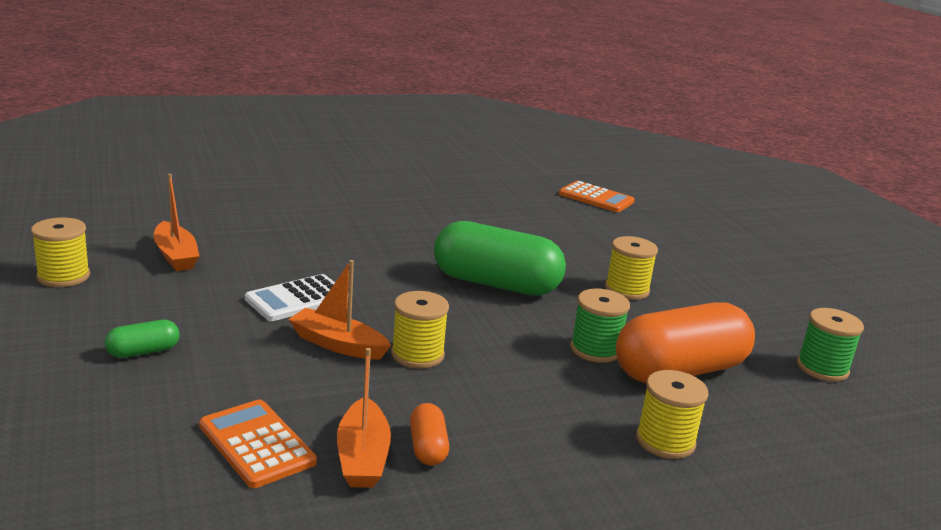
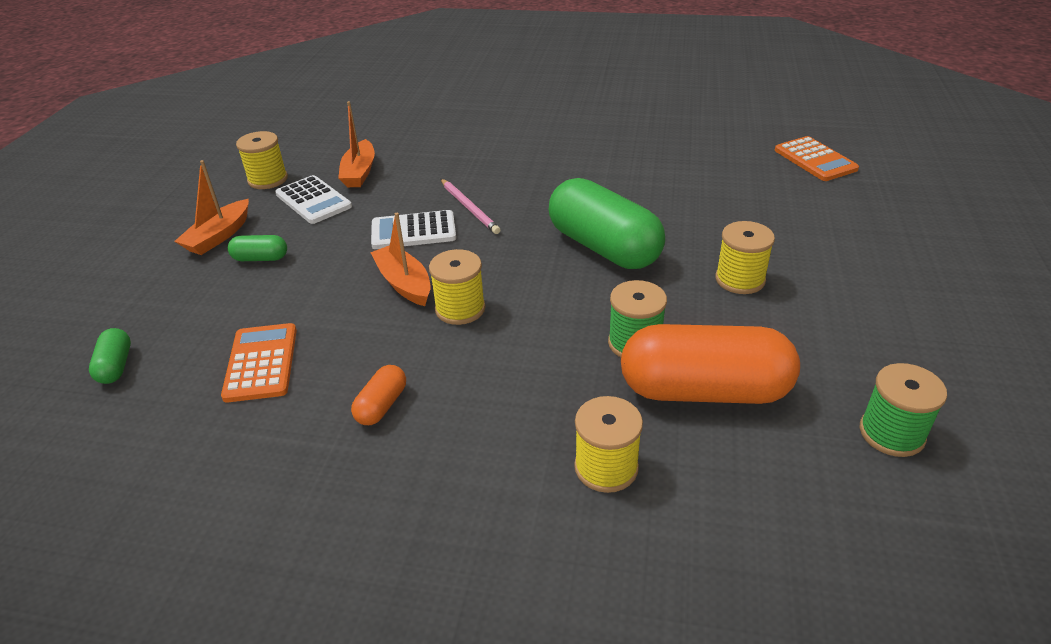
camera: 35 degrees right, 15 degrees up
(69, 491) = (116, 366): none -> green capsule
(148, 288) = (313, 200): none -> white calculator
(335, 271) = (469, 208): none -> pink pencil
(362, 457) = (324, 398): orange boat -> orange boat (219, 236)

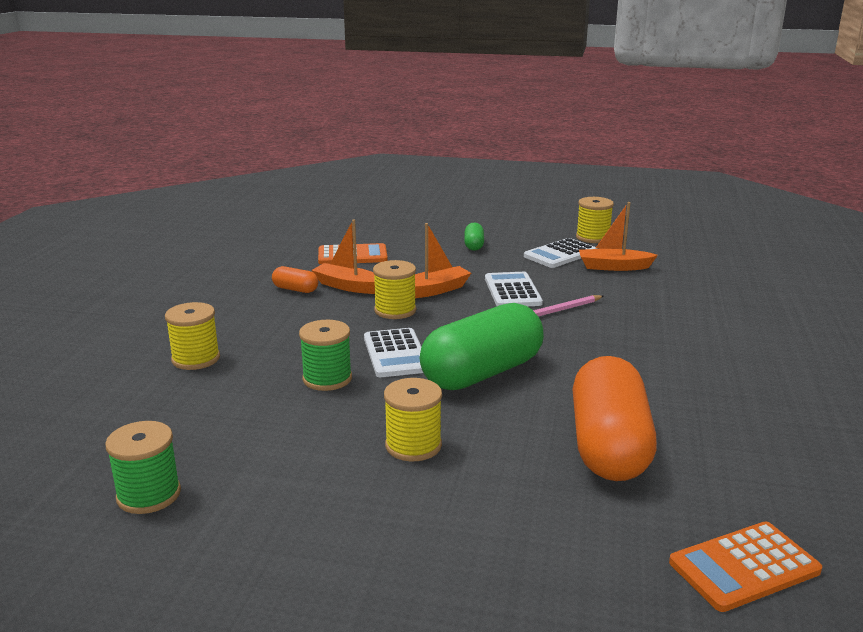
camera: 90 degrees right, 15 degrees down
(116, 366) = (363, 223): green capsule -> none
(219, 236) = (504, 231): orange boat -> orange boat (349, 286)
(571, 301) = (395, 354): none -> white calculator
(704, 390) = (253, 405): orange capsule -> orange capsule (609, 446)

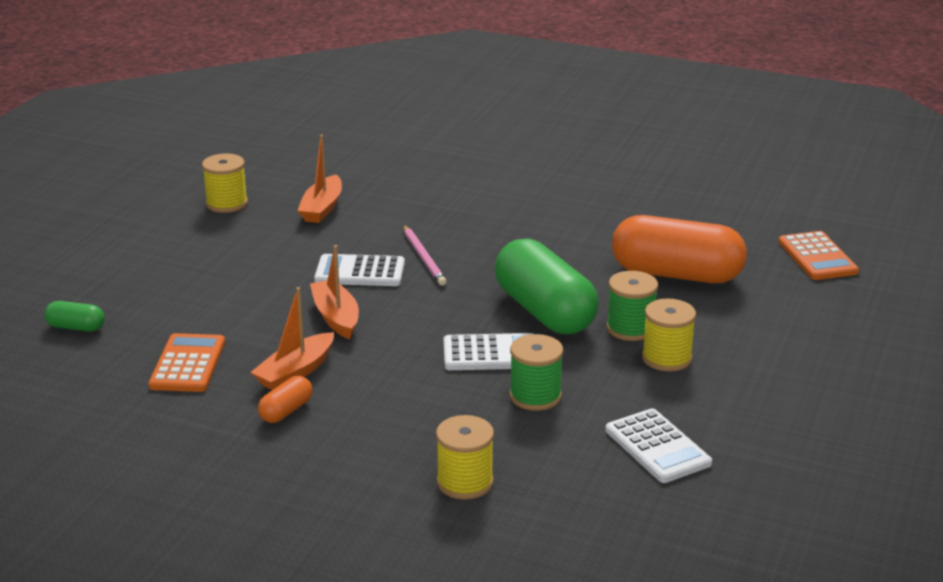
camera: 80 degrees left, 5 degrees up
(149, 495) = (733, 496): green spool -> green spool (630, 328)
(395, 310) = (382, 346): yellow spool -> none
(474, 245) = (204, 277): green capsule -> green capsule (76, 327)
(560, 254) = (268, 230): white calculator -> white calculator (657, 447)

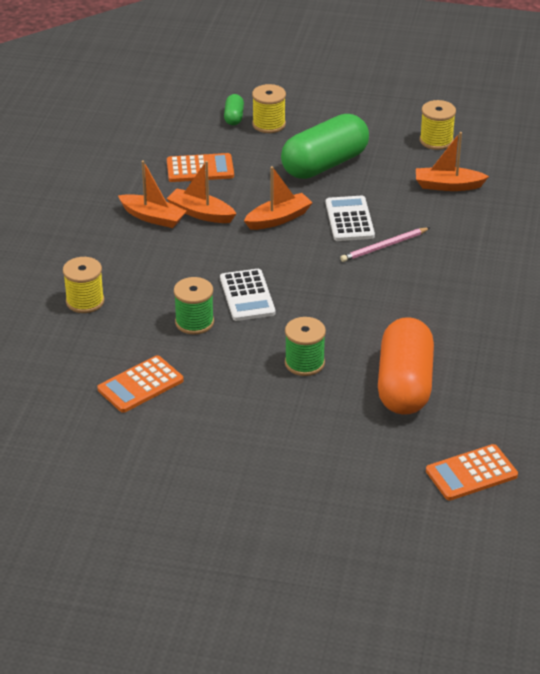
camera: 80 degrees right, 10 degrees up
(286, 411) = (153, 217): orange capsule -> orange boat
(544, 312) = (317, 316): green capsule -> green capsule (325, 164)
(657, 447) = (140, 385): white calculator -> orange calculator
(666, 358) = (264, 384): yellow spool -> yellow spool (269, 124)

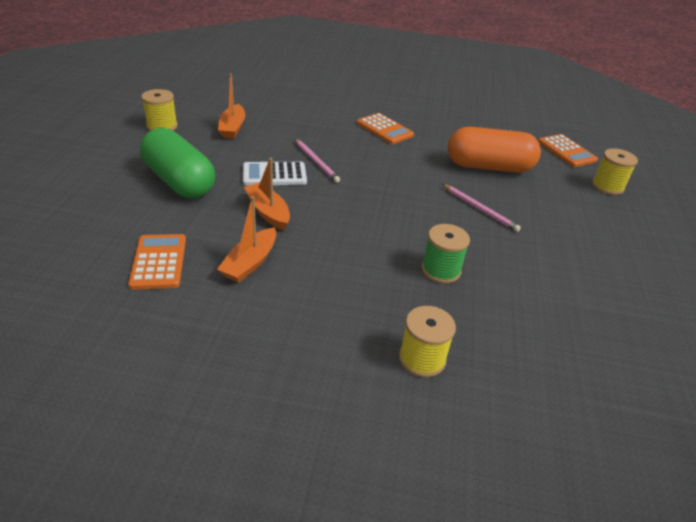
camera: 95 degrees left, 0 degrees up
(140, 385) = (549, 308): orange calculator -> orange calculator (384, 129)
(153, 217) = (252, 301): orange boat -> none
(234, 117) = (56, 234): green capsule -> none
(247, 296) = (393, 236): white calculator -> none
(269, 124) = (86, 210): yellow spool -> yellow spool (607, 186)
(304, 363) = (480, 209): green spool -> pink pencil

